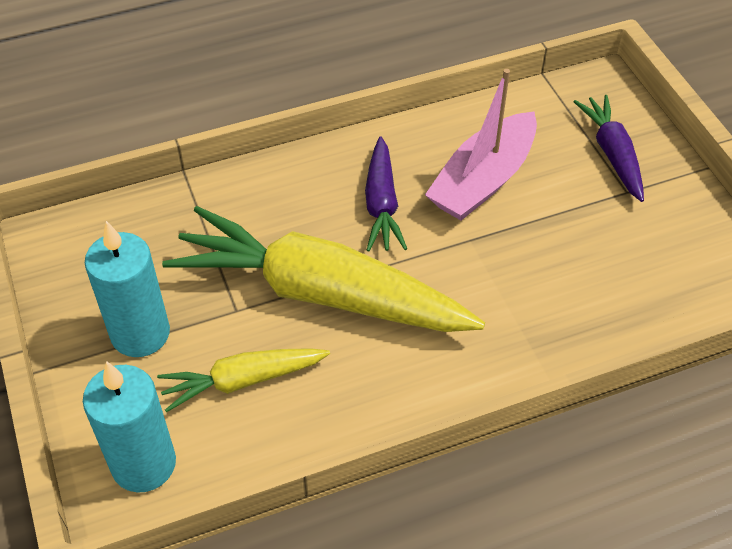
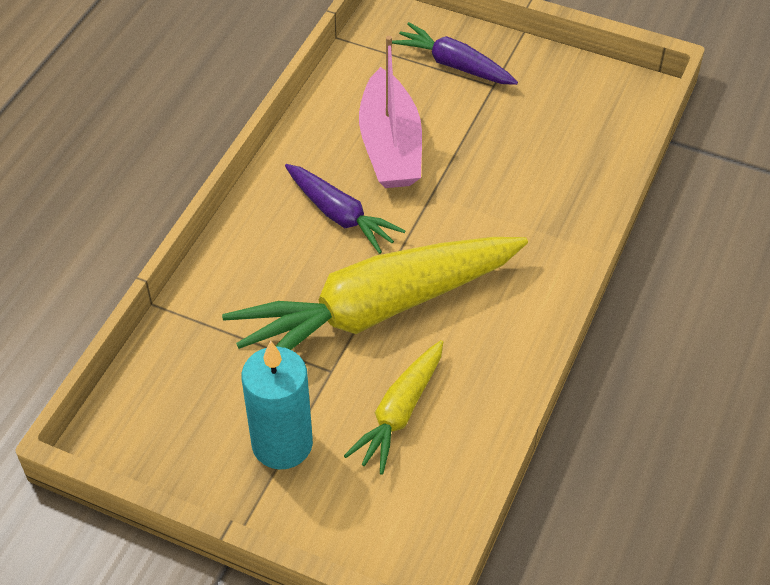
camera: 45 degrees left, 0 degrees up
(144, 464) = (403, 524): turquoise candle -> none

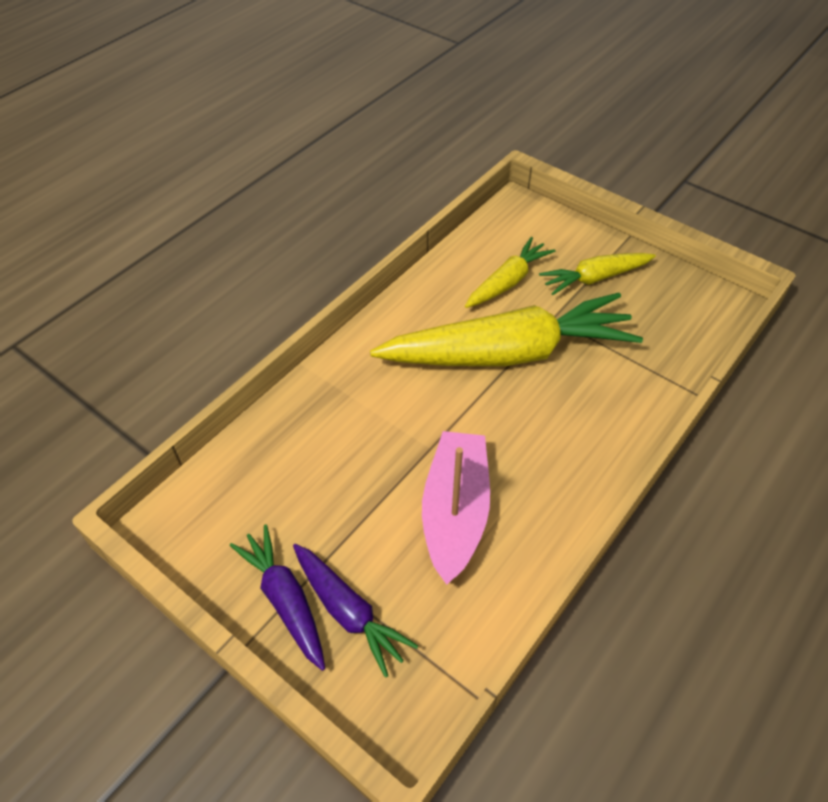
camera: 165 degrees left, 0 degrees up
(282, 444) = (595, 278): turquoise candle -> yellow carrot
(340, 215) = (523, 444): purple carrot -> purple carrot (285, 600)

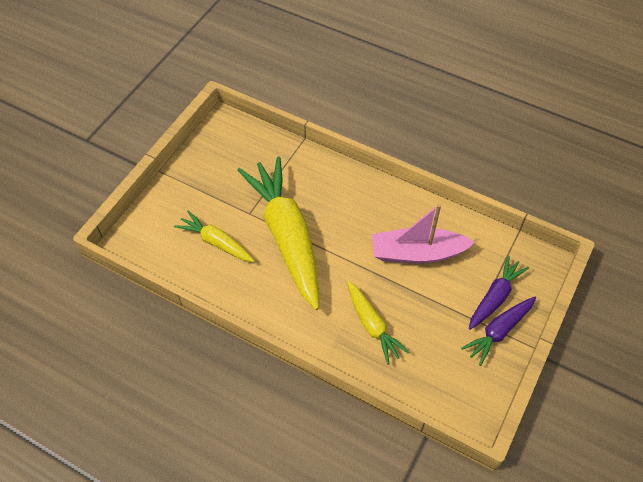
camera: 100 degrees left, 5 degrees up
(595, 278) = (207, 190): yellow carrot -> yellow carrot (372, 325)

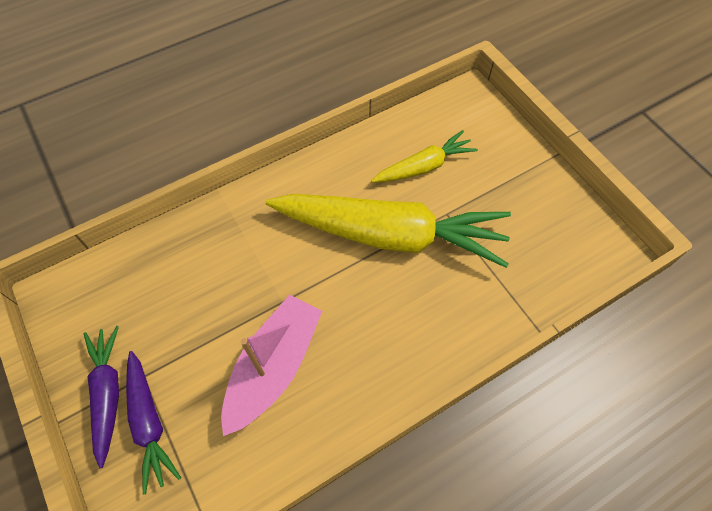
camera: 120 degrees right, 5 degrees up
(372, 325) = (222, 261): yellow carrot -> none

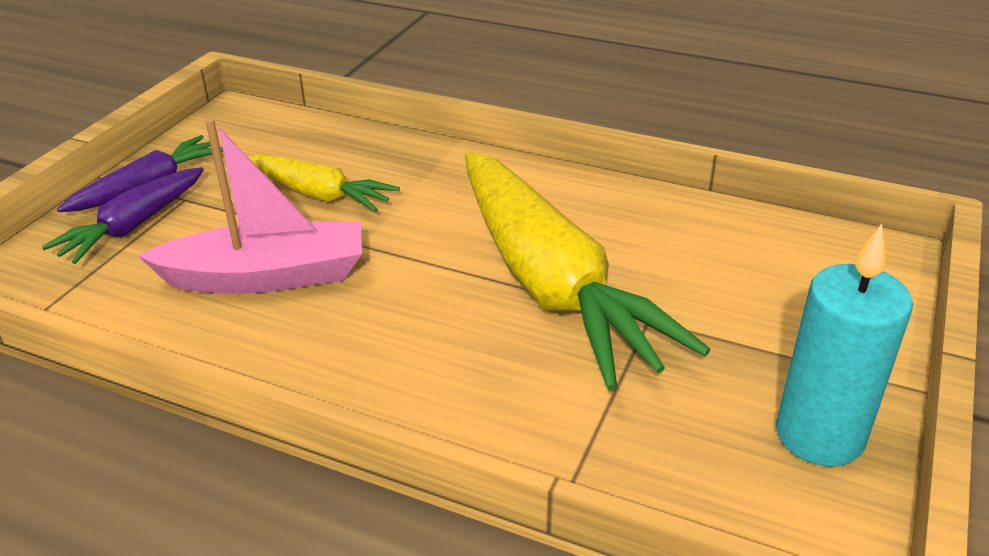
camera: 55 degrees right, 25 degrees down
(423, 167) = (696, 265): yellow carrot -> yellow carrot (319, 194)
(559, 208) = (819, 435): none -> turquoise candle

